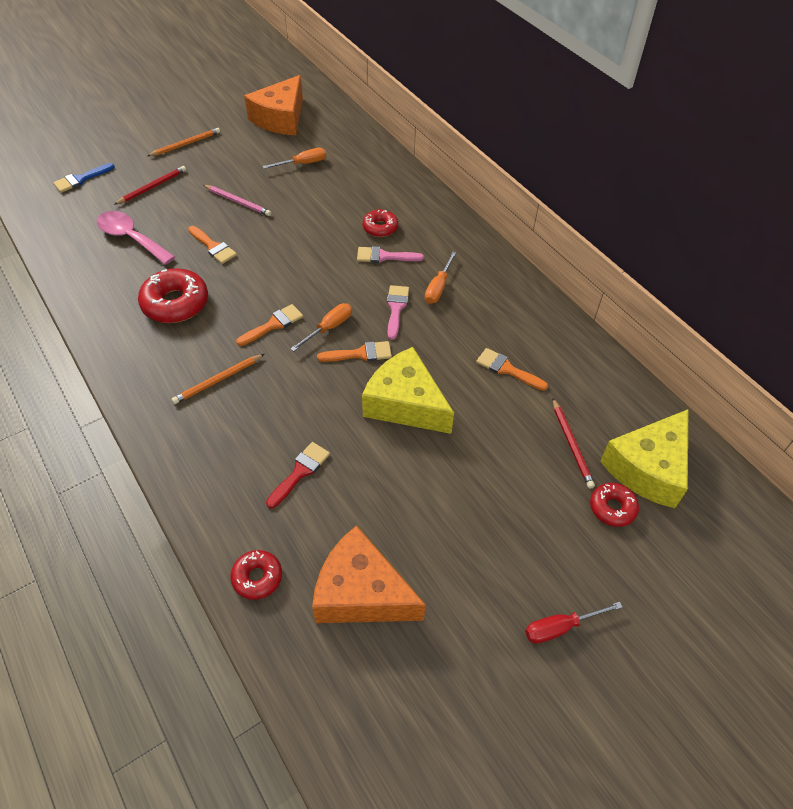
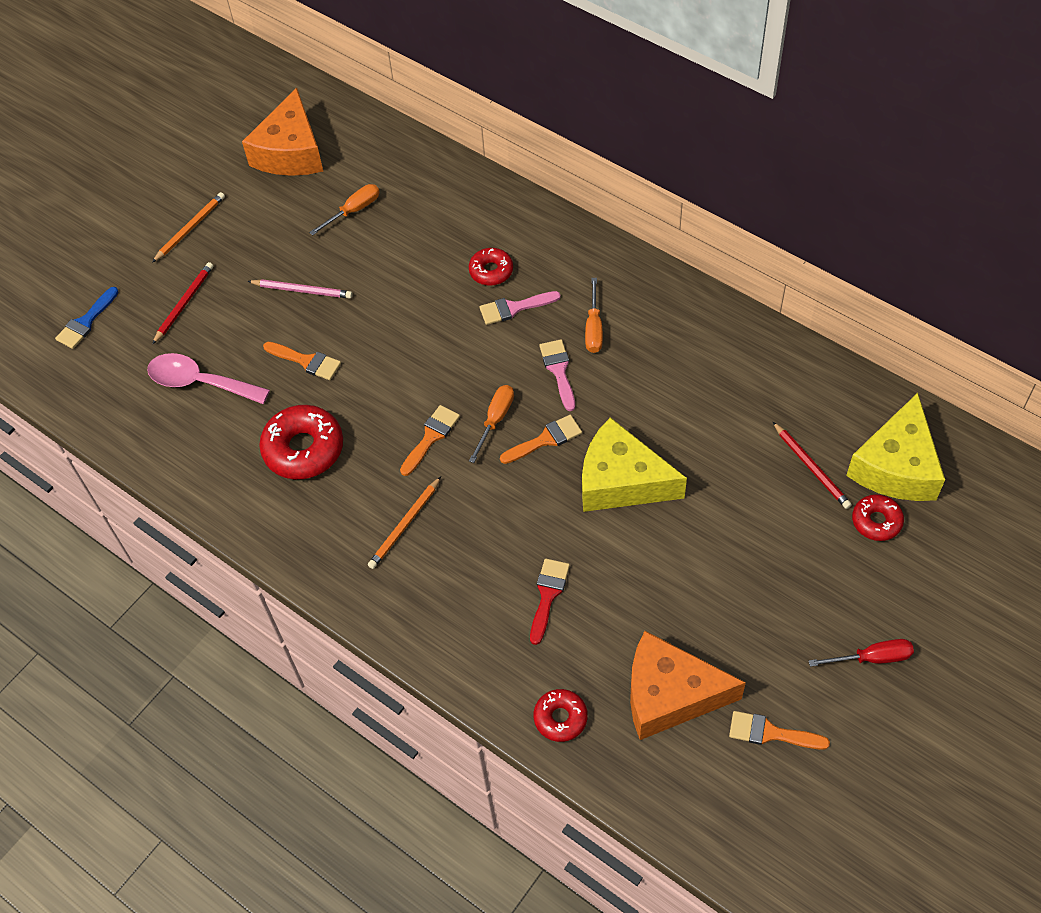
camera: 15 degrees left, 5 degrees up
(507, 369) = (711, 404): orange brush -> orange brush (770, 733)
(560, 627) = (872, 658): red screwdriver -> red screwdriver turned 150 degrees counterclockwise

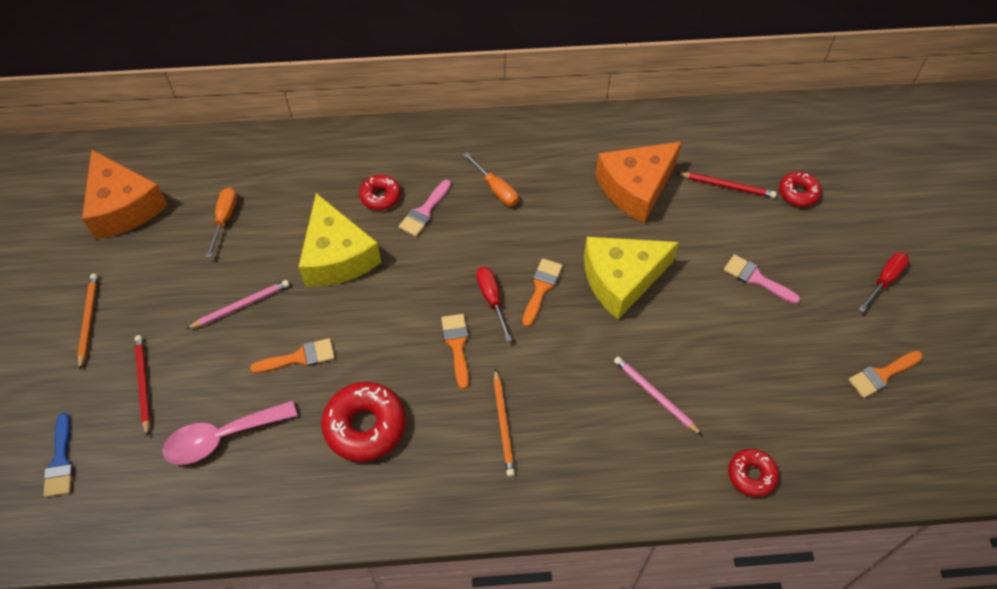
camera: 45 degrees left, 0 degrees up
(495, 420) = (491, 299): orange screwdriver -> red screwdriver
(548, 595) = (654, 396): red brush -> pink pencil
(558, 370) = (501, 234): pink brush -> pink brush (756, 279)
(669, 694) = (800, 400): orange cheese -> orange cheese (635, 188)
(896, 466) = (773, 151): yellow cheese -> yellow cheese (337, 256)

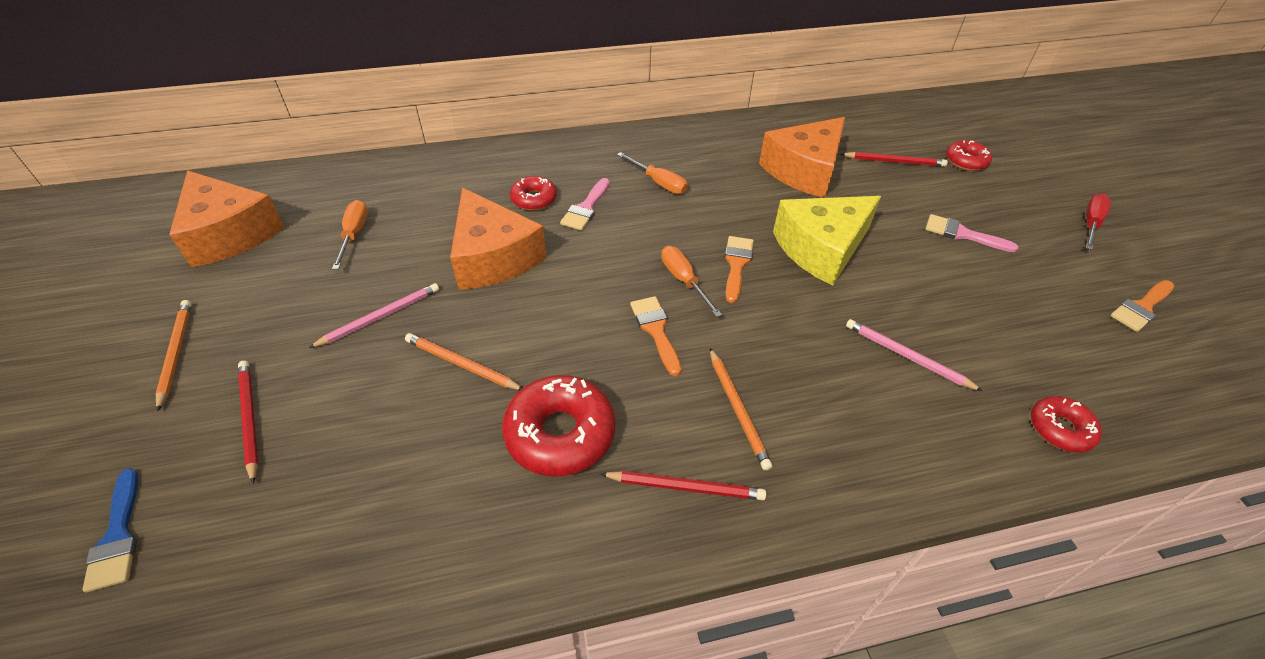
camera: 10 degrees left, 10 degrees down
(222, 437) = (363, 472): pink spoon -> none
(299, 357) = (461, 364): orange brush -> orange pencil
(337, 256) = (493, 257): yellow cheese -> orange cheese
(448, 481) = (686, 487): none -> red pencil
(491, 299) = (684, 281): red screwdriver -> orange screwdriver

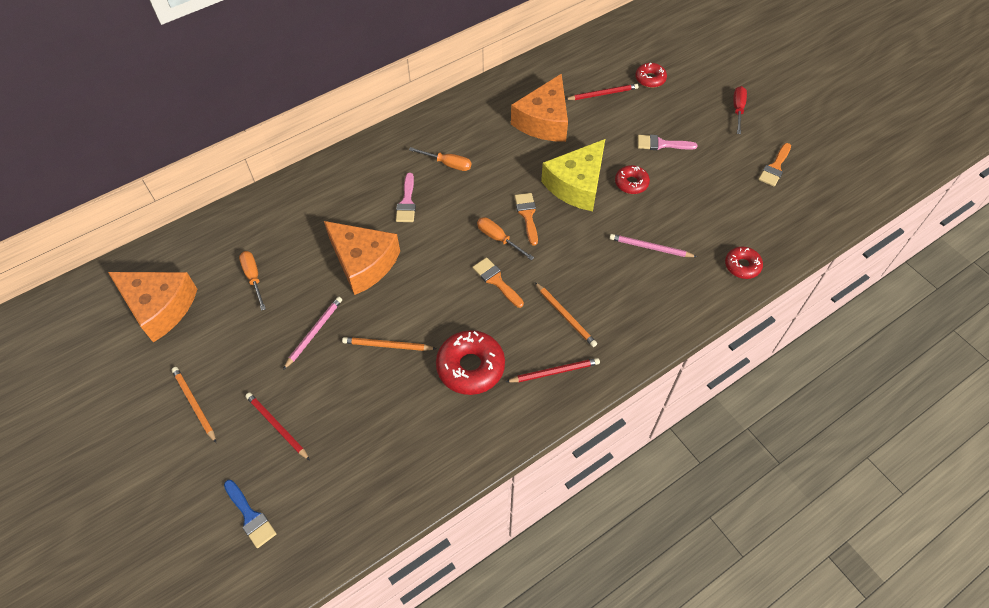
camera: 20 degrees left, 10 degrees up
(534, 199) = (366, 206): red donut -> red donut (631, 183)

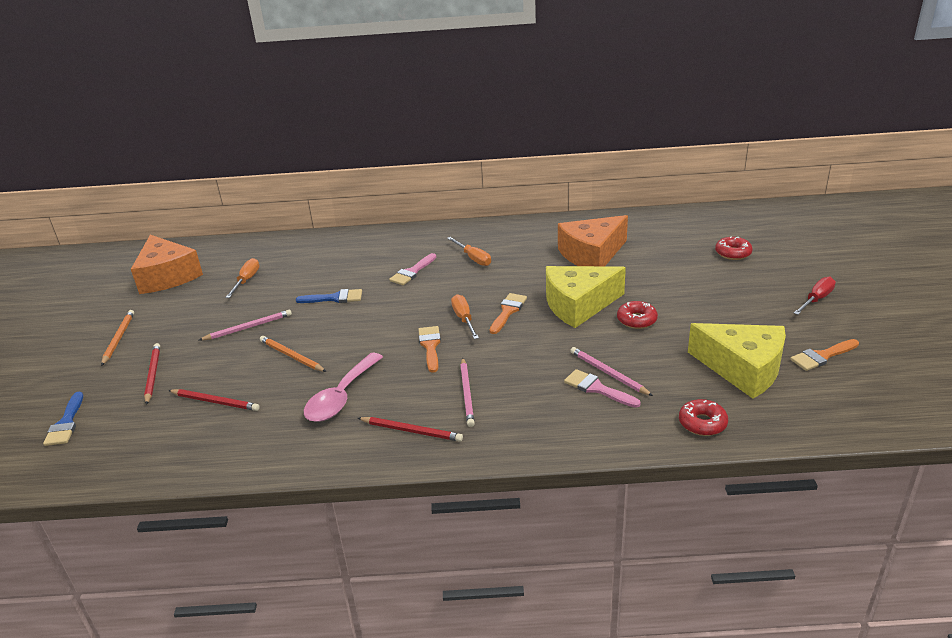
camera: 35 degrees right, 25 degrees down
(363, 263) = (335, 298): orange cheese -> blue brush
(470, 367) = (341, 397): red donut -> pink spoon
(565, 316) = (467, 394): orange pencil -> pink pencil
(603, 94) = (670, 251): red pencil -> red pencil (215, 402)
(661, 144) = (699, 301): pink brush -> pink brush (597, 388)
(734, 202) = (743, 369): none -> yellow cheese

